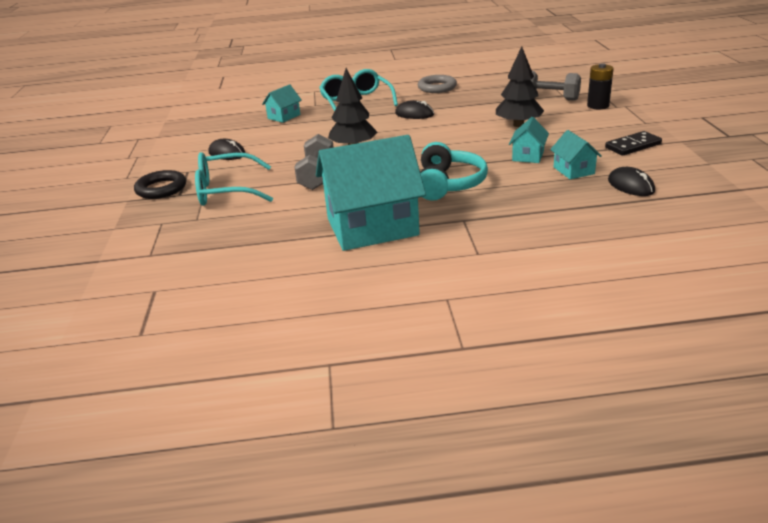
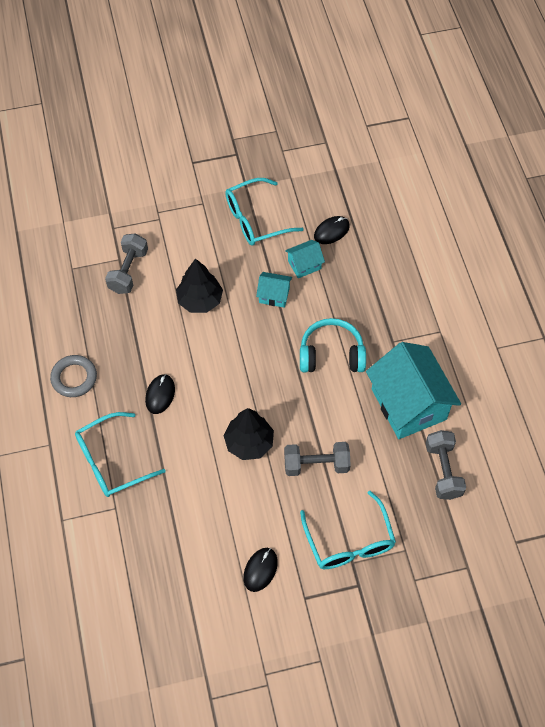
camera: 100 degrees left, 30 degrees up
(161, 189) = (346, 609): black ring -> none
(275, 245) = (443, 470): none -> grey dumbbell
(284, 116) = (153, 536): turquoise house -> none
(598, 106) = (155, 233): black battery -> none
(633, 146) = (255, 219): black domino -> turquoise glasses

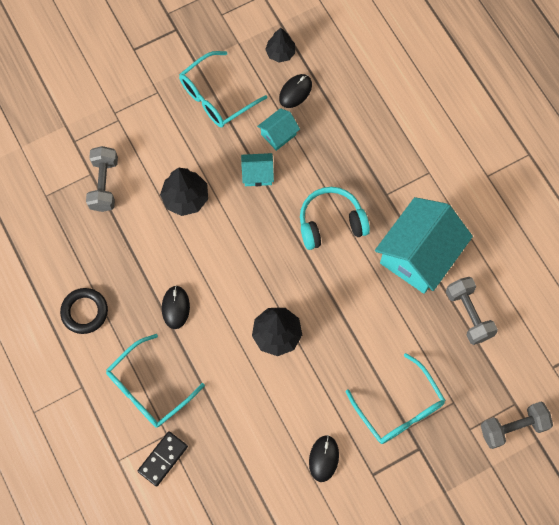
camera: 15 degrees left, 10 degrees up
(74, 378) = (84, 312): grey ring -> black ring
(104, 529) = (163, 459): none -> black domino
(316, 465) = (347, 340): grey dumbbell -> grey dumbbell (513, 427)
(327, 195) = (280, 53): none -> black tree
(408, 404) = (418, 255): turquoise house -> turquoise house turned 75 degrees clockwise

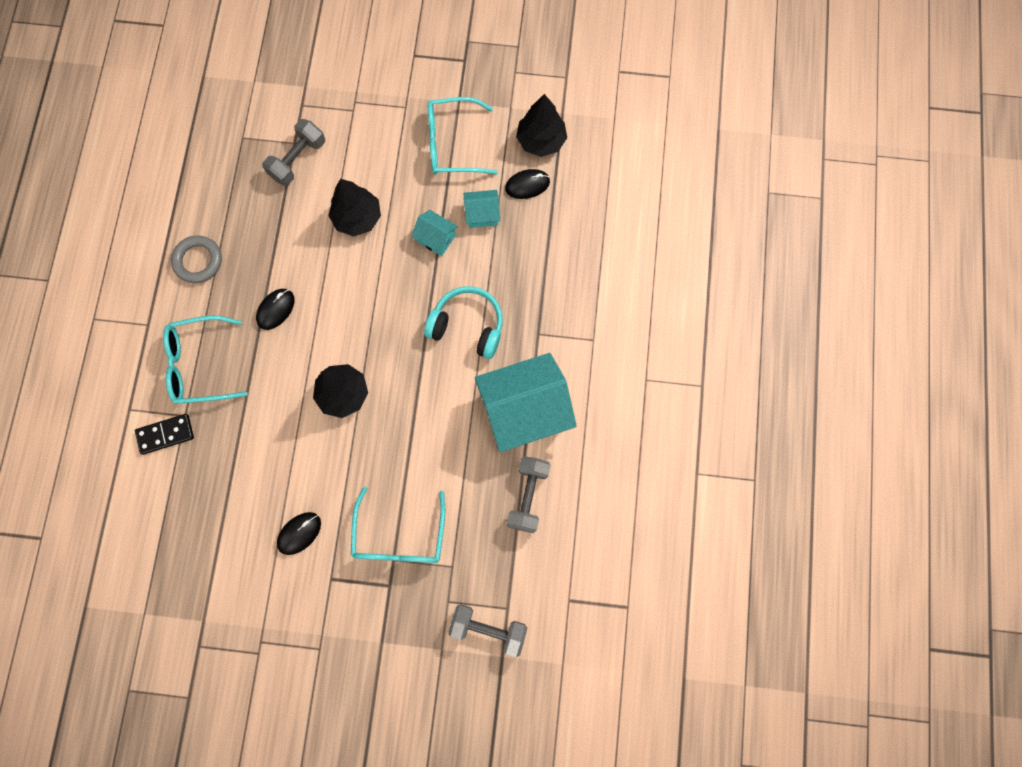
camera: 35 degrees right, 5 degrees up
(84, 312) = (198, 261): black ring -> grey ring
(280, 53) = (541, 141): black tree -> black tree, size x1.51

